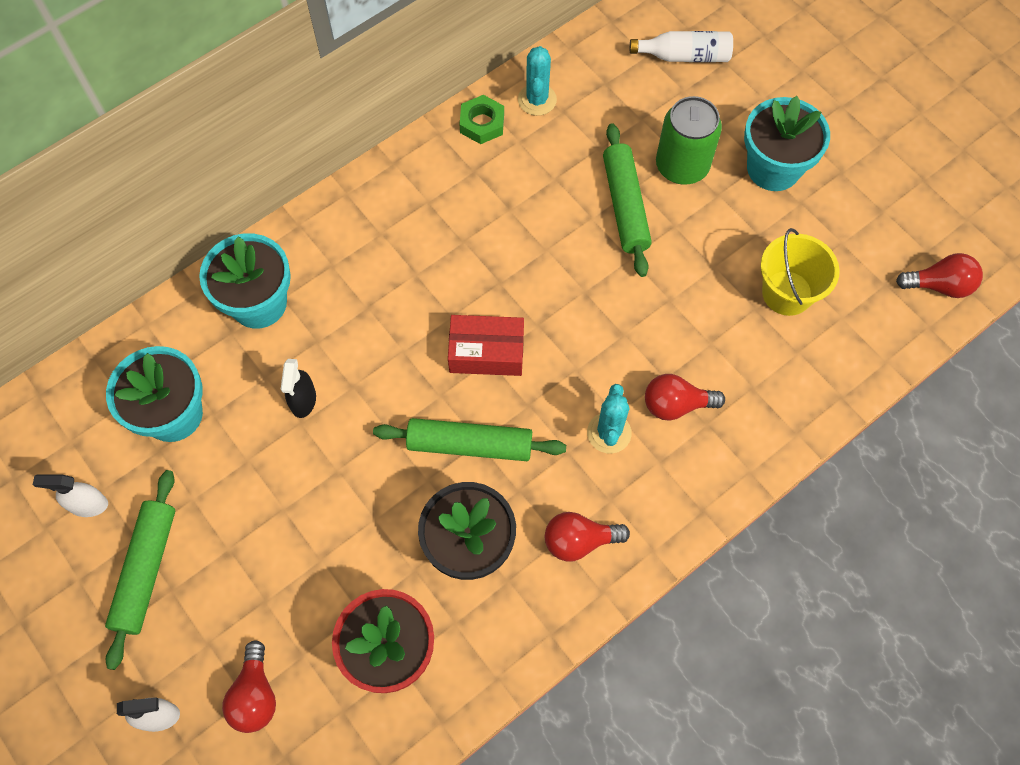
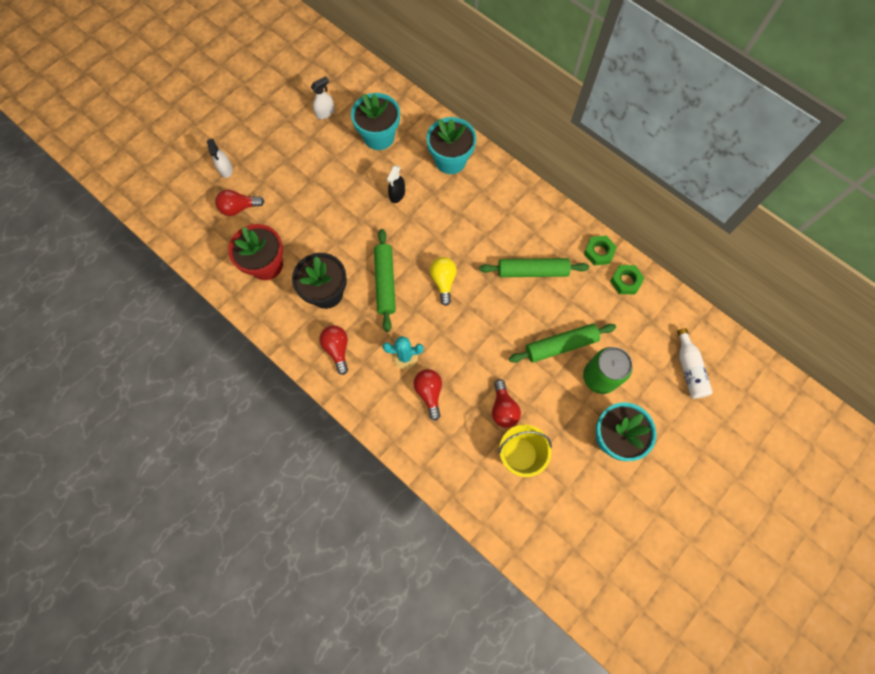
camera: 80 degrees right, 5 degrees up
(88, 504) = (325, 113): white spray bottle -> white spray bottle turned 60 degrees clockwise
(146, 570) = (295, 146): green rolling pin -> green rolling pin (532, 271)
(303, 400) = (397, 194): black spray bottle -> black spray bottle turned 60 degrees counterclockwise
(486, 352) = (443, 281): red box -> yellow light bulb
(537, 100) = (625, 281): turquoise cactus -> green nut
(939, 285) = (548, 559): red light bulb -> red light bulb (503, 409)

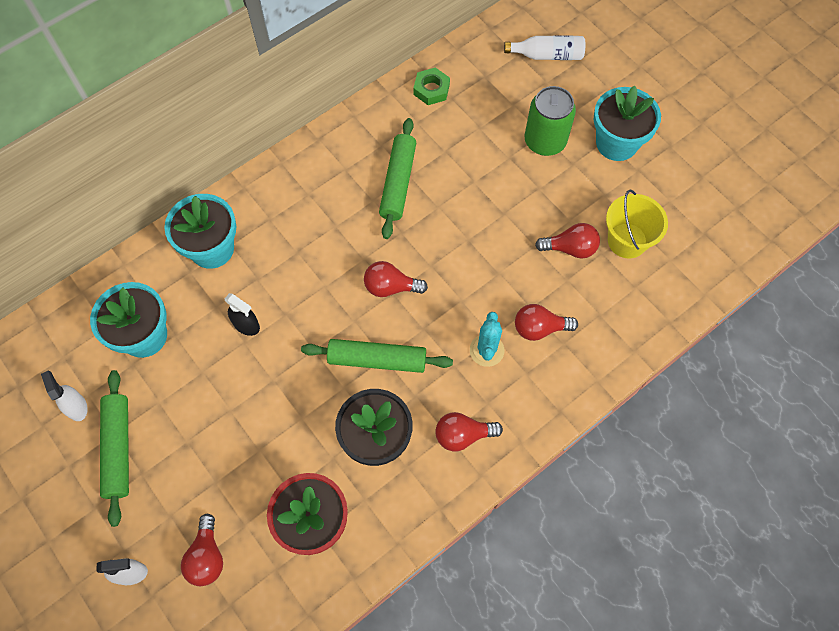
camera: 80 degrees left, 5 degrees down
(443, 281) = (391, 287): yellow light bulb -> red light bulb
(560, 345) = (500, 172): green rolling pin -> green rolling pin (118, 449)
(599, 252) = (388, 108): green nut -> none

